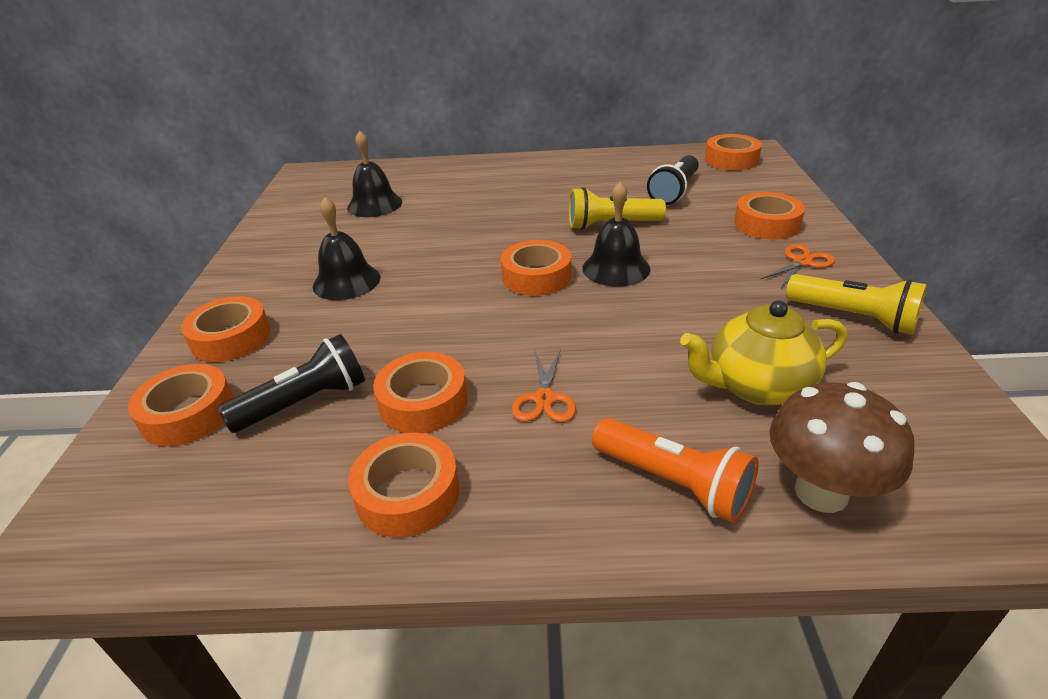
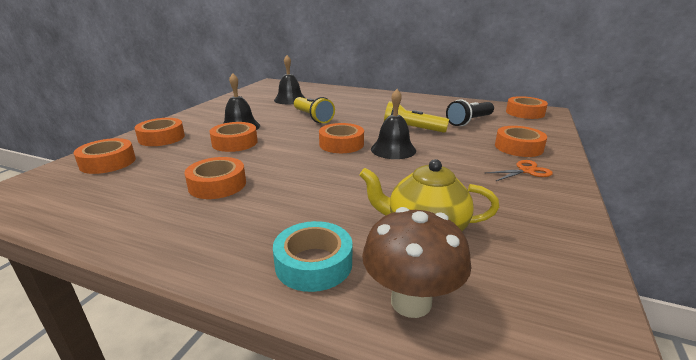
camera: 20 degrees right, 10 degrees down
(305, 402) = (162, 170): black flashlight -> none
(408, 493) = (161, 223): orange tape -> orange tape (235, 143)
(544, 399) = (282, 200): orange scissors -> none
(673, 482) = (313, 264): orange flashlight -> turquoise tape
(853, 317) = (537, 208): yellow flashlight -> yellow flashlight (313, 117)

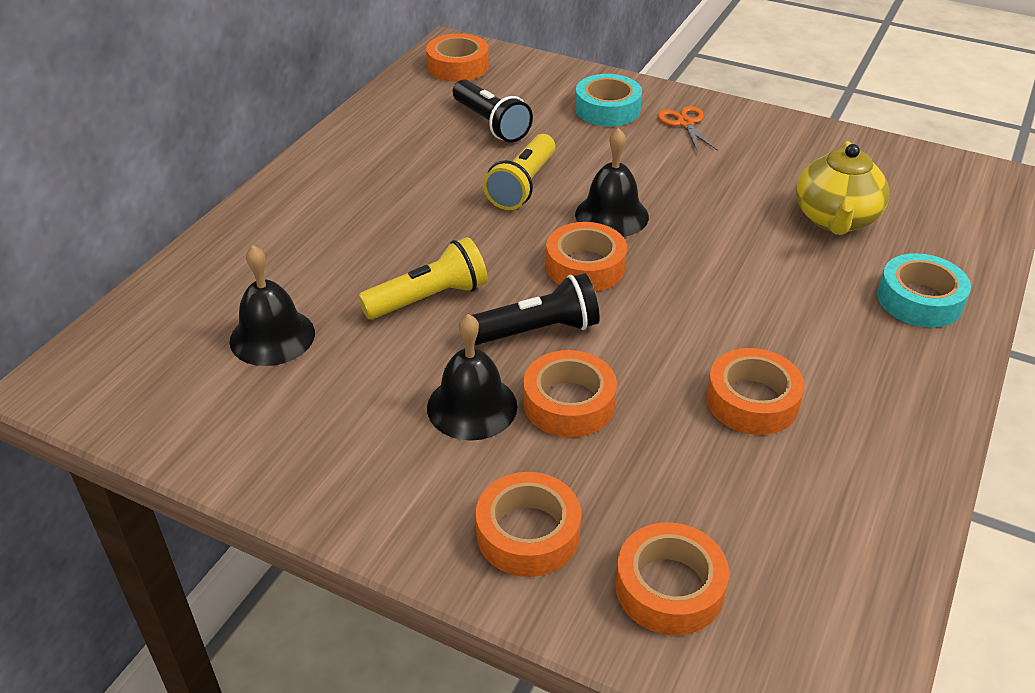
camera: 85 degrees left, 15 degrees up
(288, 136) = (537, 331): none -> black flashlight
(411, 302) = (954, 244): brown mushroom -> none
(518, 147) = (607, 109): orange tape -> turquoise tape

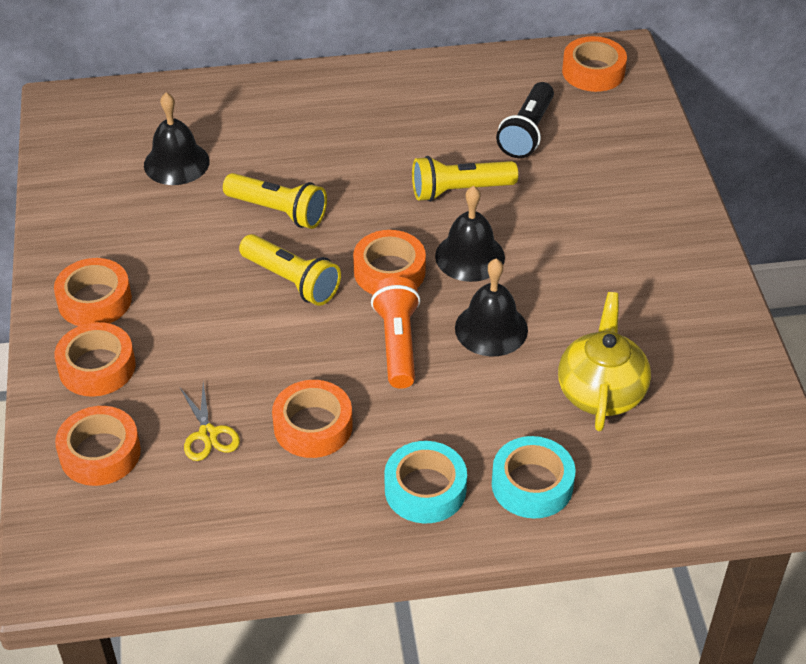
camera: 55 degrees right, 5 degrees up
(472, 406) = (188, 287): black bell -> black bell (491, 329)
(537, 331) = (292, 281): black flashlight -> yellow flashlight
(569, 403) = (230, 331): orange tape -> orange tape (95, 300)
(607, 109) = (625, 185): turquoise tape -> turquoise tape (425, 489)
(685, 123) = (655, 240): orange scissors -> none
(685, 301) = (397, 343): none -> orange flashlight
(706, 482) = (208, 434): none -> yellow scissors
(835, 219) = (601, 392): yellow teapot -> yellow teapot turned 120 degrees clockwise

